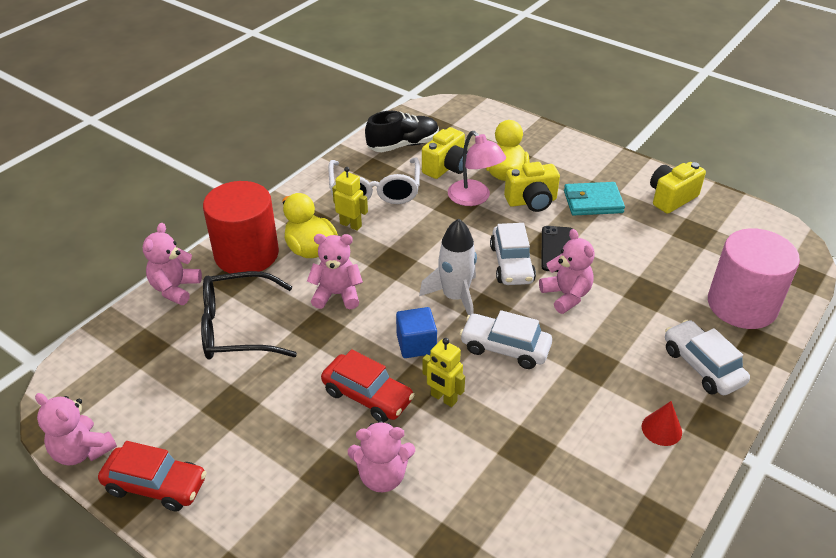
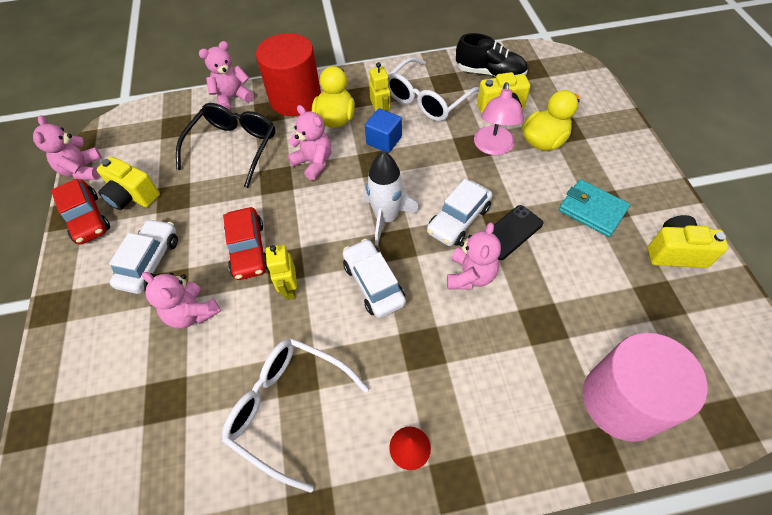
camera: 45 degrees right, 15 degrees up
(237, 328) = (234, 147): black glasses -> black glasses turned 75 degrees clockwise
(416, 344) = (319, 235): blue cube -> blue cube (384, 140)
(531, 201) = (537, 178): yellow camera -> yellow camera (133, 196)
(551, 475) = (288, 408): none -> white glasses
(702, 366) = (512, 425): white car -> white car (150, 262)

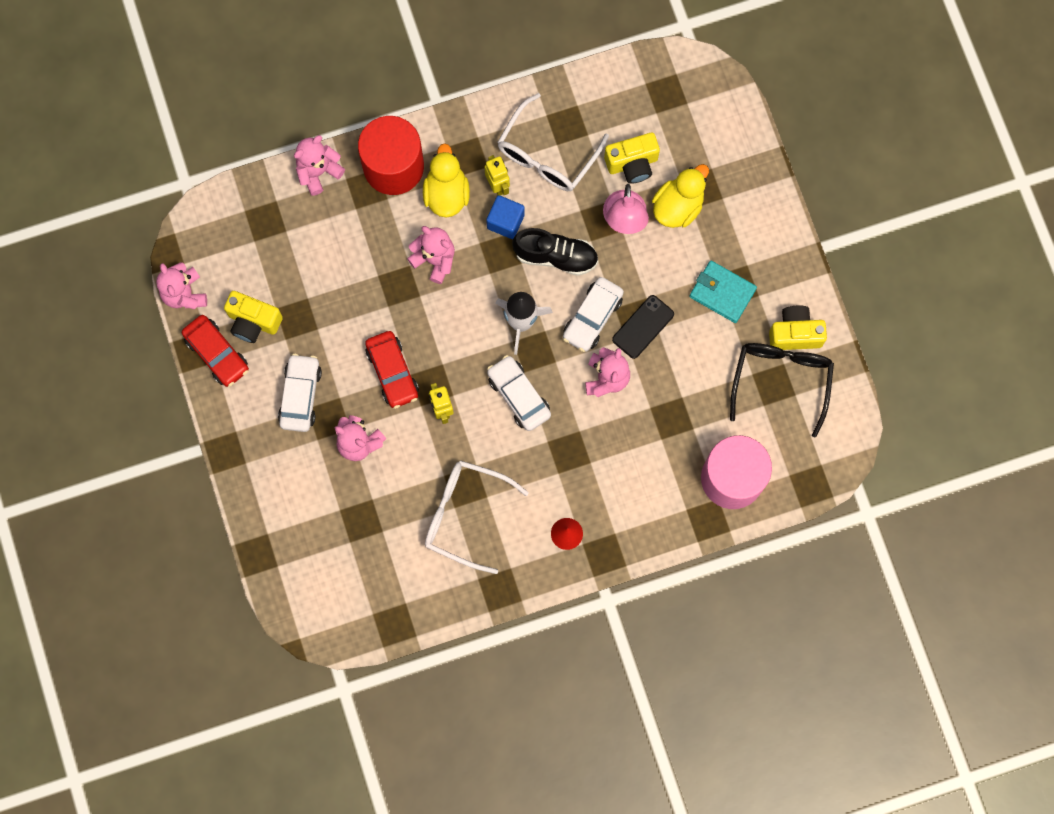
camera: 10 degrees left, 20 degrees up
(234, 147) = (341, 246): black glasses -> black glasses (781, 380)
(489, 73) = (617, 105): black shoe -> black shoe (555, 256)

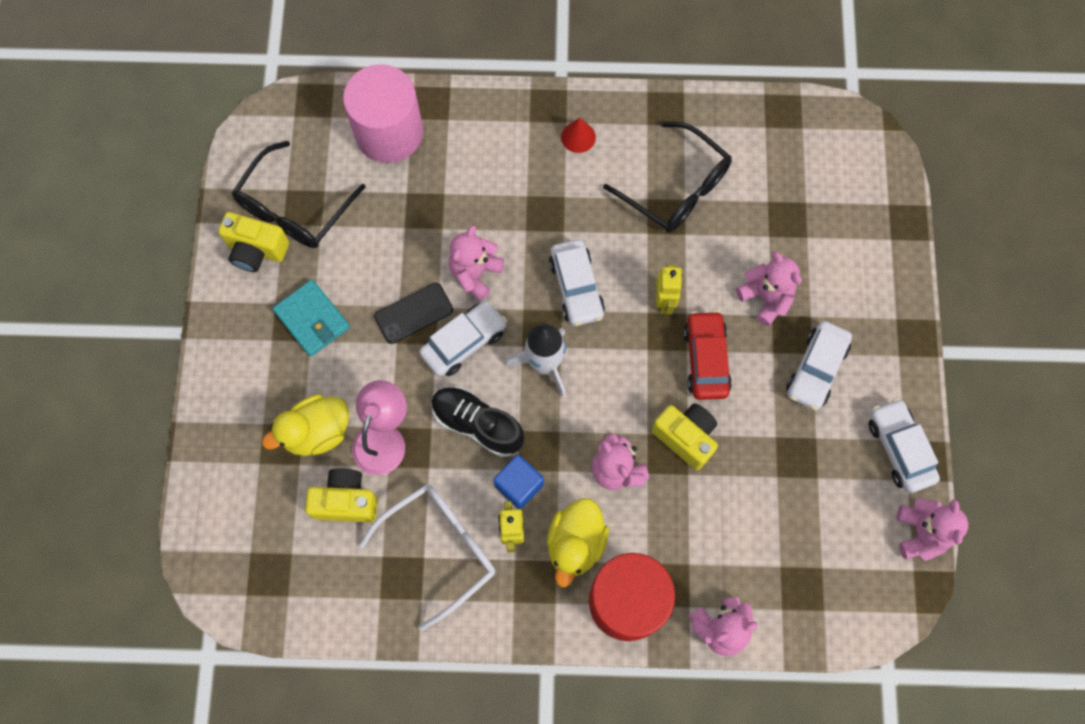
camera: 160 degrees left, 5 degrees down
(217, 353) = (899, 449): red car -> white car
(253, 322) = (848, 471): yellow camera -> yellow camera (685, 437)
(464, 515) = (676, 189): white glasses -> black glasses

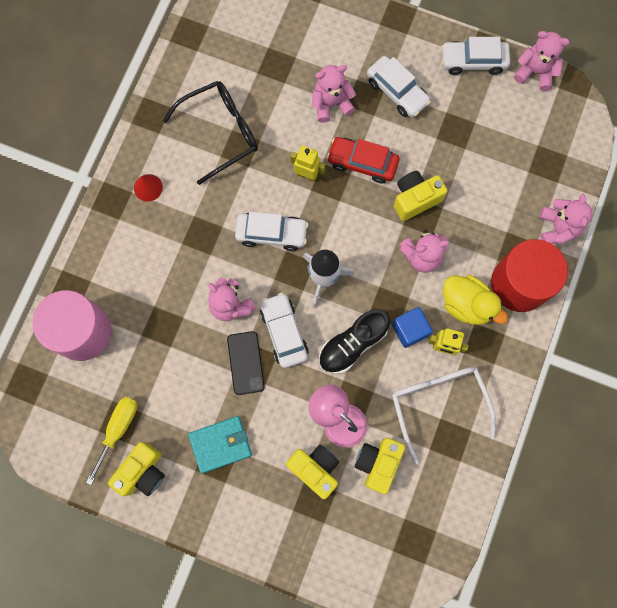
camera: 70 degrees left, 5 degrees up
(294, 208) = (118, 430): black glasses -> yellow screwdriver
(317, 432) = (315, 469): yellow duck -> yellow camera

